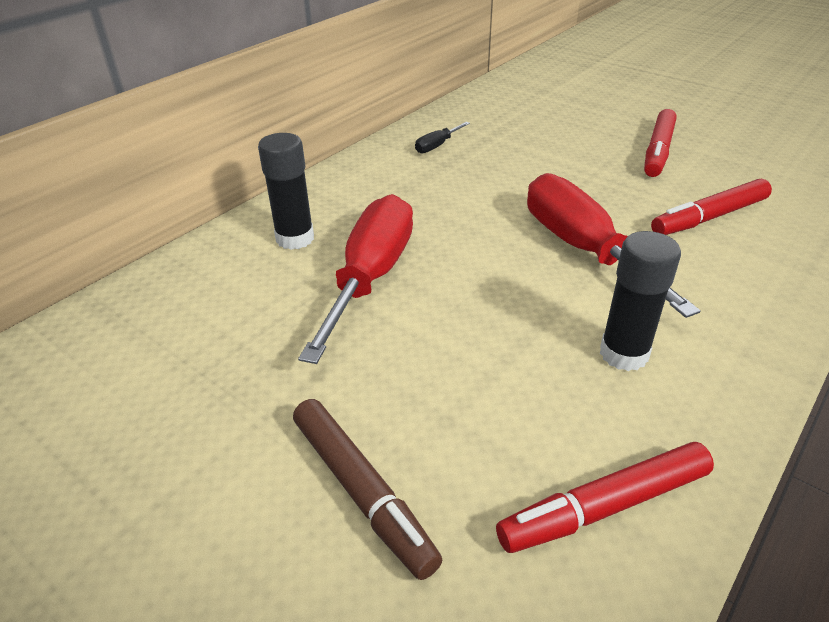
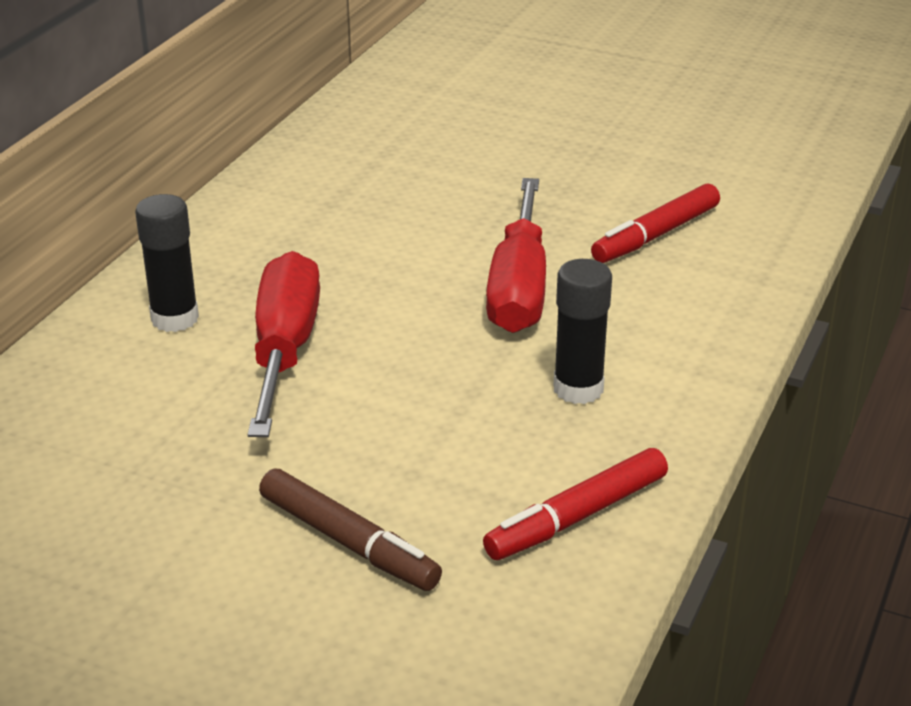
camera: 15 degrees left, 5 degrees down
(437, 146) = (312, 181): black screwdriver -> none
(582, 249) = (518, 288): red screwdriver -> red screwdriver turned 135 degrees counterclockwise
(658, 151) = (591, 158): red marker -> none

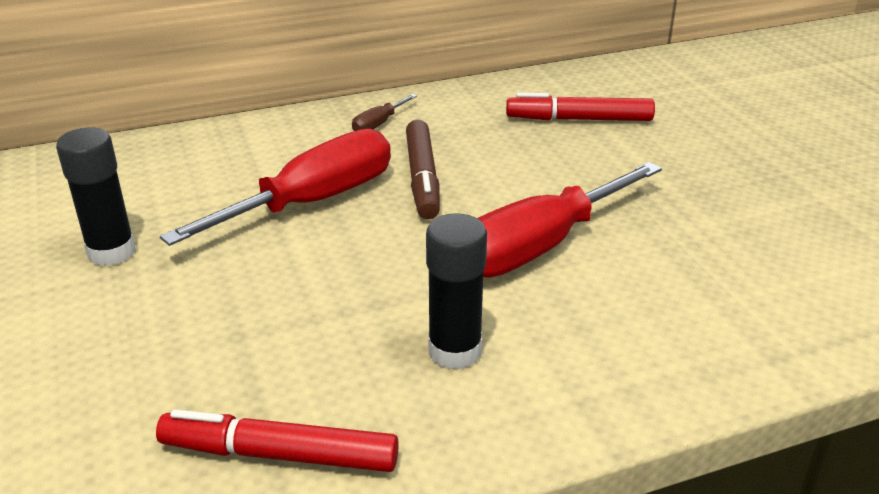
camera: 45 degrees right, 0 degrees up
(175, 318) = (287, 149): black glue stick -> black glue stick (111, 252)
(219, 255) = (378, 124): none -> brown screwdriver
(348, 542) = (117, 356): brown marker -> brown marker (422, 178)
(655, 235) = (725, 266): red marker -> red marker (579, 119)

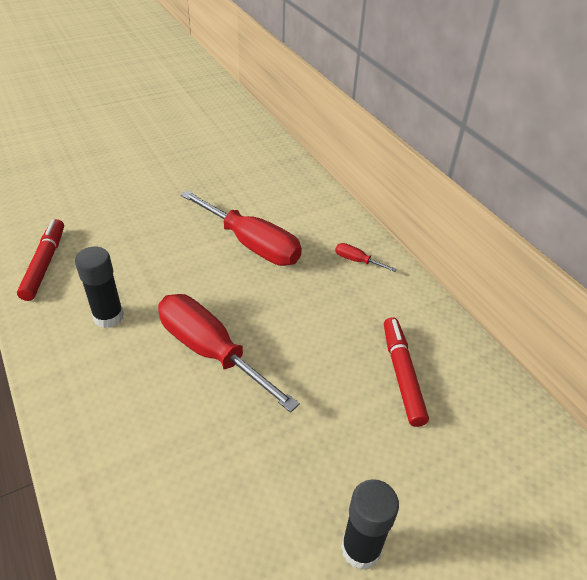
camera: 80 degrees right, 10 degrees up
(111, 252) = (197, 186): black glue stick -> black glue stick (361, 549)
(378, 124) = (357, 261): brown screwdriver -> red screwdriver
(422, 178) = (288, 289): brown marker -> none

